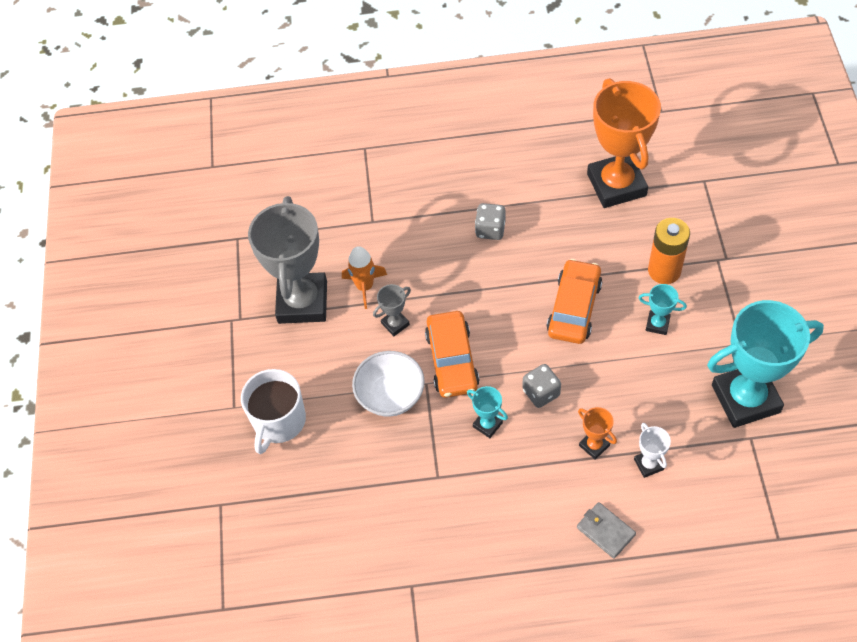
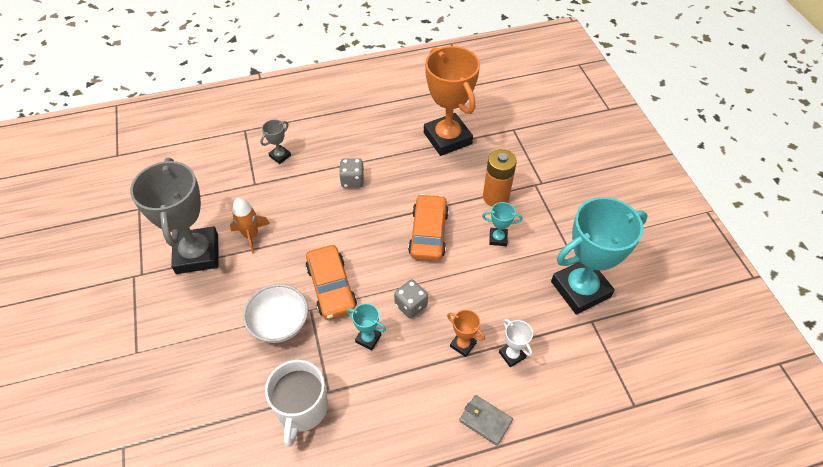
camera: 15 degrees left, 5 degrees down
(278, 421) = (178, 360): white mug -> white mug (302, 408)
(395, 324) = (279, 263): grey trophy -> grey trophy (280, 156)

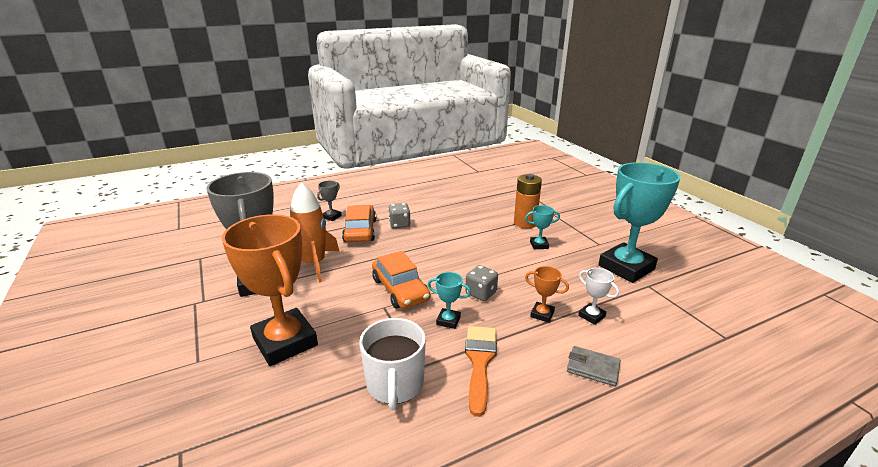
camera: 10 degrees left, 25 degrees down
(251, 235) = (314, 264): orange rocket -> orange rocket, size x1.55
(280, 323) = (355, 320): white bowl -> none
(383, 396) = (480, 362): none -> orange brush
(428, 233) = (477, 248): orange car -> orange car (360, 231)
(447, 138) = (470, 197): orange trophy -> orange trophy (285, 342)

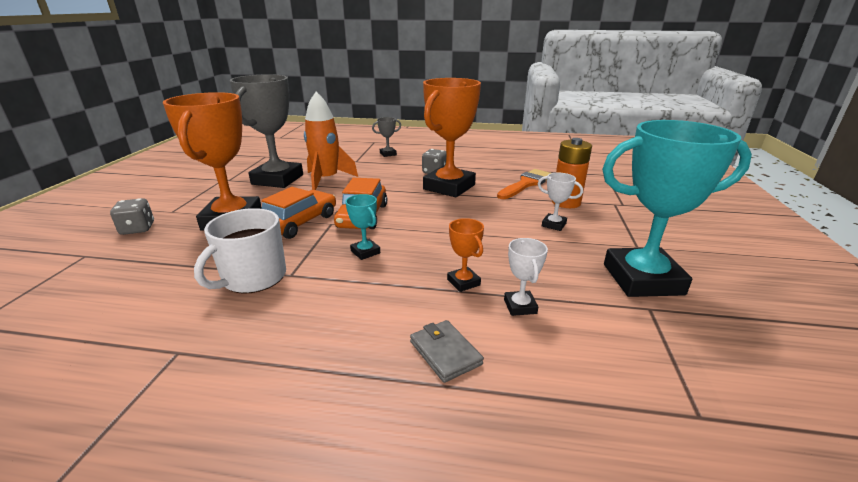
camera: 35 degrees right, 0 degrees up
(360, 231) = (395, 168): orange car -> orange car (298, 223)
(430, 236) = (449, 187): none -> orange trophy
(480, 362) = (341, 294): orange brush -> orange brush (526, 184)
(481, 293) = (428, 243): grey dice -> grey dice (137, 229)
(539, 245) = (553, 225): turquoise trophy -> white trophy

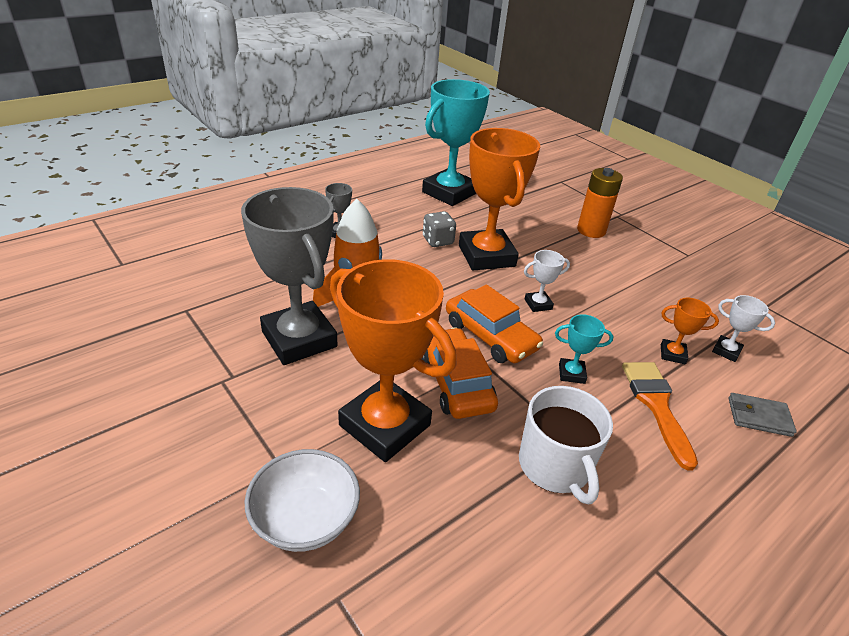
camera: 50 degrees left, 10 degrees up
(137, 229) = (305, 519): grey dice -> white bowl
(526, 184) = (532, 221): orange brush -> orange brush (656, 405)
(553, 225) = (622, 260): white trophy -> white trophy (538, 304)
(642, 279) = (732, 284): turquoise trophy -> turquoise trophy (449, 193)

